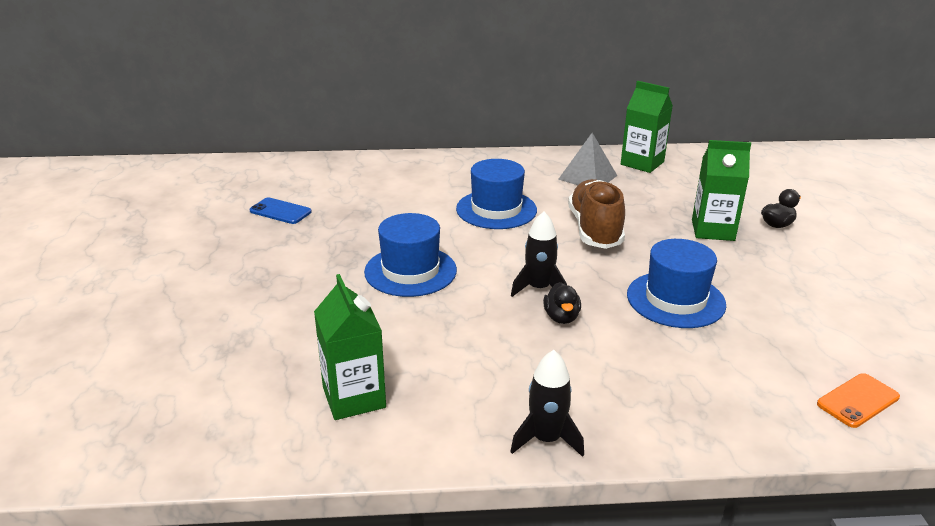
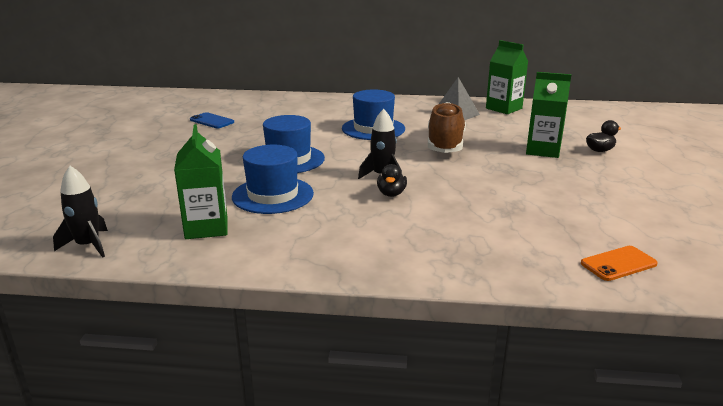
camera: 10 degrees right, 5 degrees down
(546, 439) = (341, 264): black rocket -> black rocket (88, 245)
(675, 300) = (490, 190): blue hat -> blue hat (273, 195)

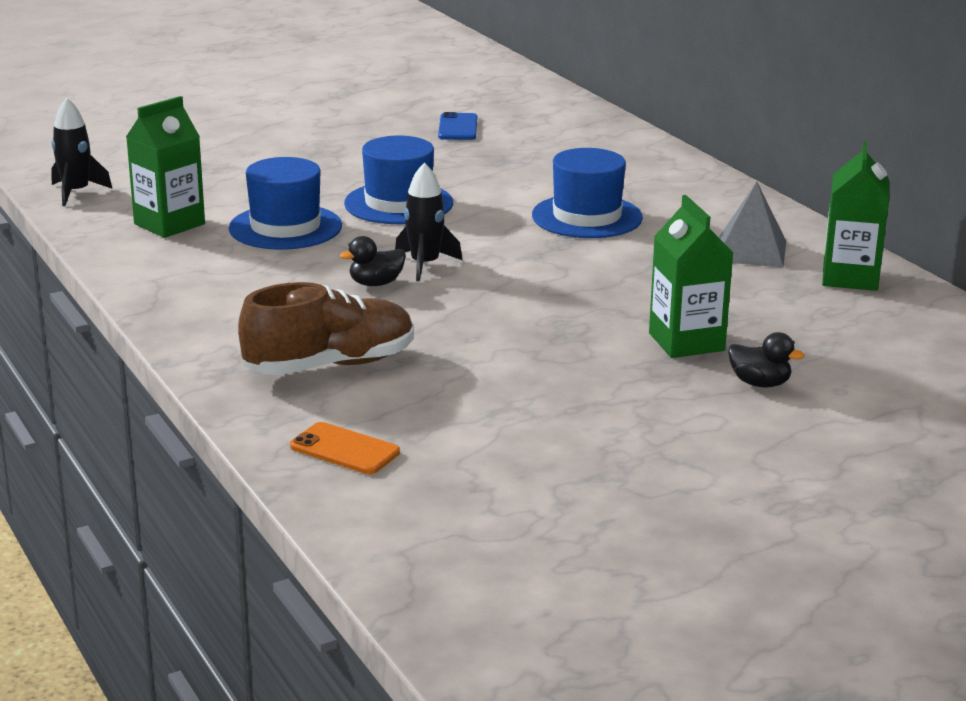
camera: 55 degrees right, 0 degrees up
(445, 145) = (599, 274): brown shoe -> brown shoe (330, 365)

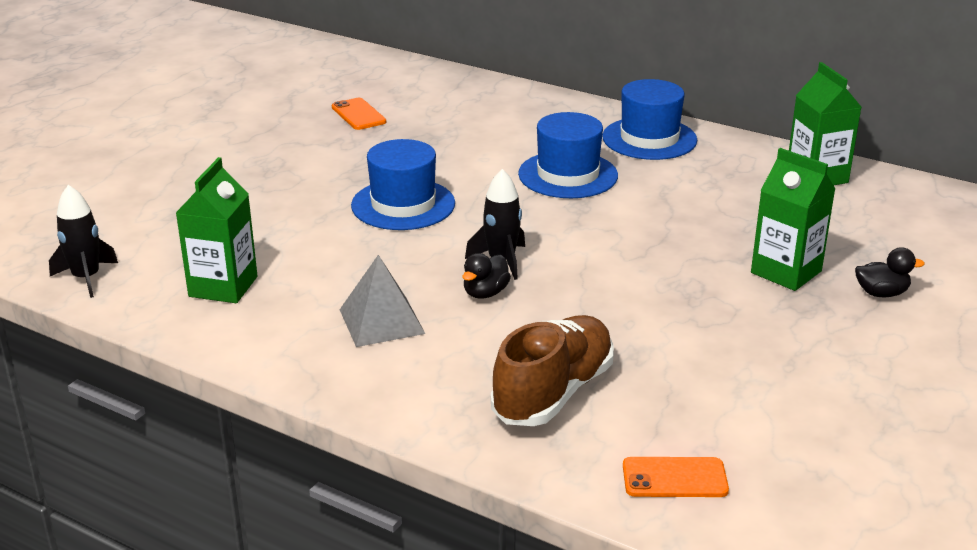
camera: 30 degrees left, 5 degrees up
(285, 227) = (335, 258): blue hat -> blue hat (649, 139)
(457, 127) = (358, 114): blue phone -> orange phone
(751, 251) = (722, 172): grey pyramid -> grey pyramid (381, 321)

